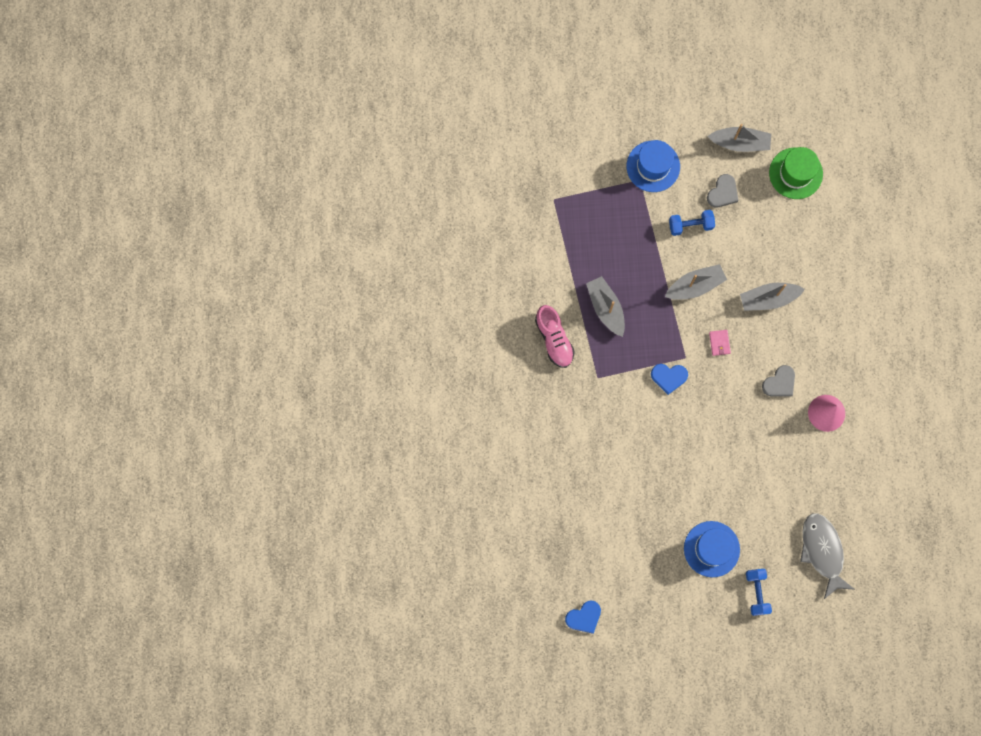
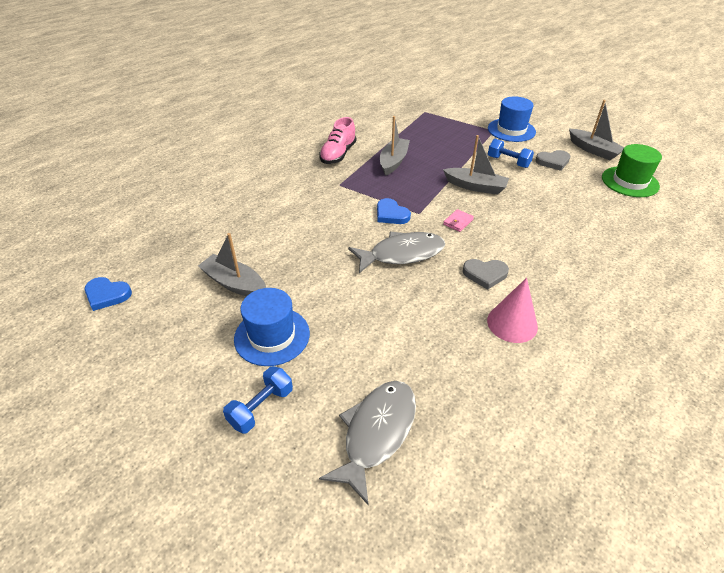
camera: 45 degrees right, 35 degrees down
(715, 412) = (402, 254): none -> grey fish
(768, 299) = (532, 224): grey boat -> grey boat (234, 283)

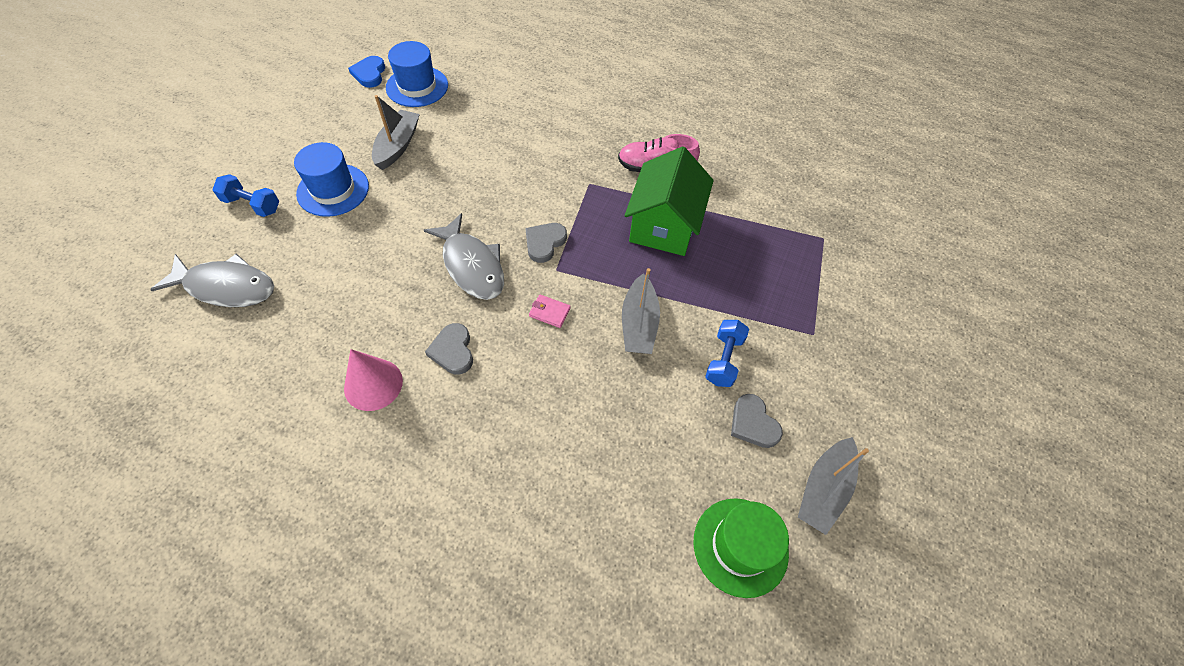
camera: 70 degrees right, 15 degrees up
(391, 214) = (544, 243): blue heart -> grey heart
(393, 161) = (664, 225): grey boat -> green house
(511, 130) = (827, 358): blue hat -> blue hat (417, 86)

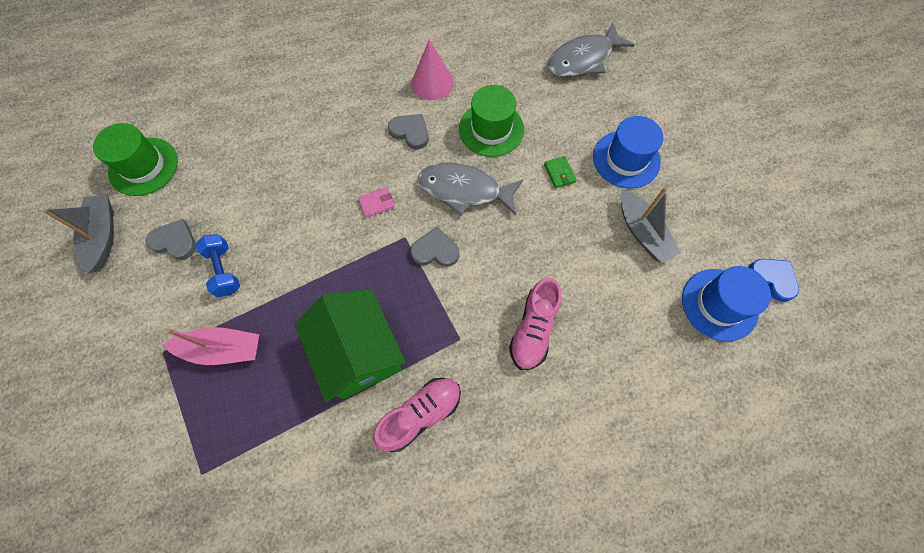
camera: 140 degrees right, 10 degrees up
(252, 205) = (653, 107): blue dumbbell -> none
(387, 294) = (491, 129): none -> green hat
(390, 219) = (559, 173): none -> green wallet
(538, 154) = (533, 329): none -> pink shoe
(544, 243) = (435, 250): grey heart -> grey heart turned 75 degrees counterclockwise
(639, 324) = (307, 246): grey boat -> none
(763, 300) = (222, 349): none -> pink boat

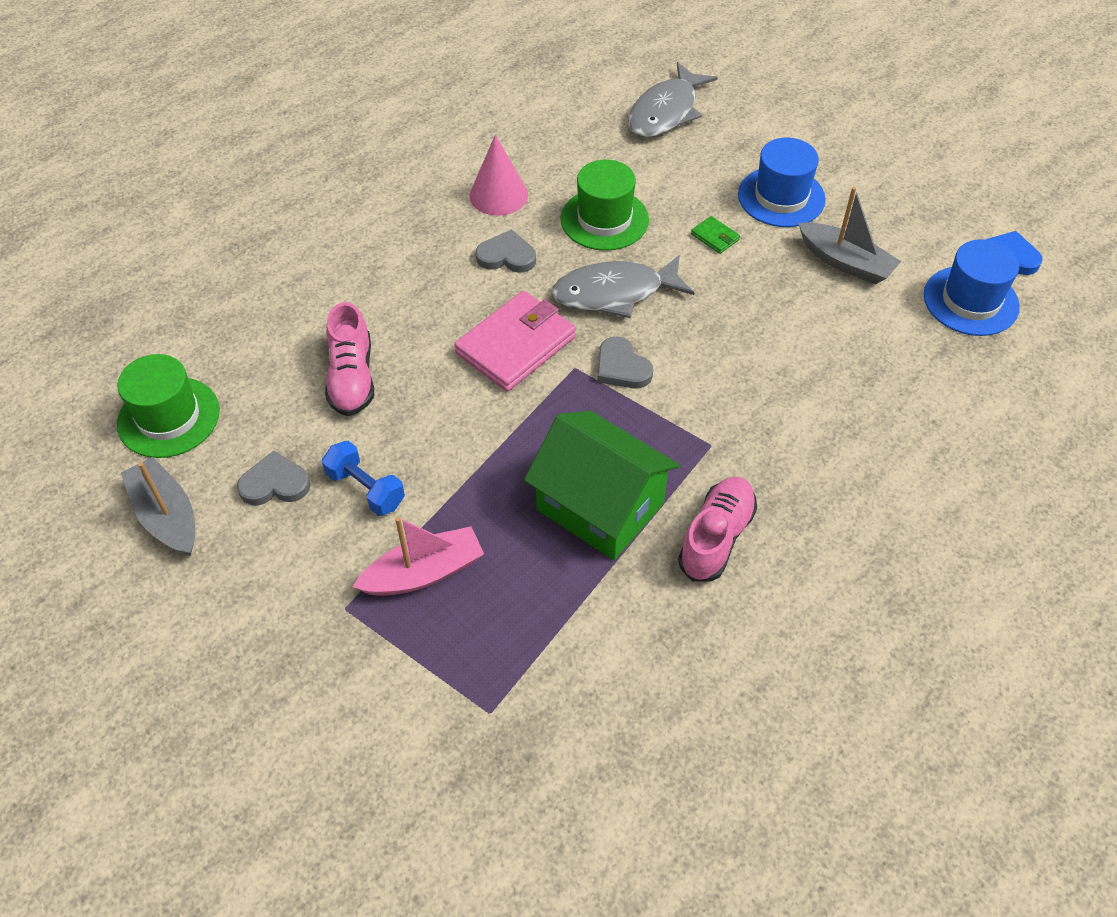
camera: 25 degrees left, 15 degrees down
(377, 203) = (515, 345): pink wallet -> pink wallet, size x2.33
(435, 250) = (621, 367): grey heart -> grey heart turned 105 degrees counterclockwise
(533, 329) = (788, 402): pink shoe -> pink shoe (352, 378)

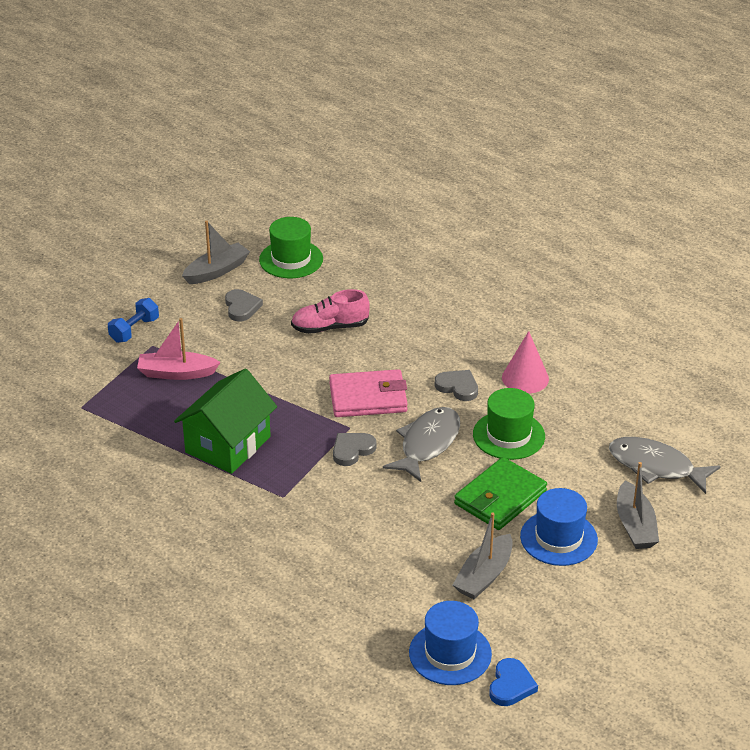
camera: 85 degrees right, 15 degrees down
(366, 489) = (239, 343): blue dumbbell -> blue dumbbell (134, 330)
(424, 573) = (176, 373): pink boat -> pink boat turned 120 degrees clockwise
(506, 256) = (458, 387): grey heart -> grey heart turned 60 degrees counterclockwise
(515, 345) = (368, 397): pink wallet -> pink wallet turned 45 degrees counterclockwise
(615, 293) = (427, 444): grey fish -> grey fish turned 45 degrees clockwise
(715, 237) = (500, 498): green wallet -> green wallet, size x2.33
(716, 537) = (203, 499): pink shoe -> none
(759, 138) = (635, 525): none -> grey boat

